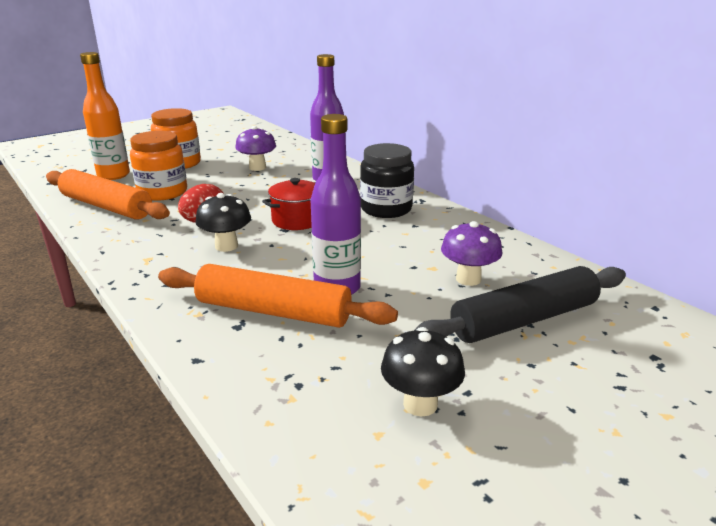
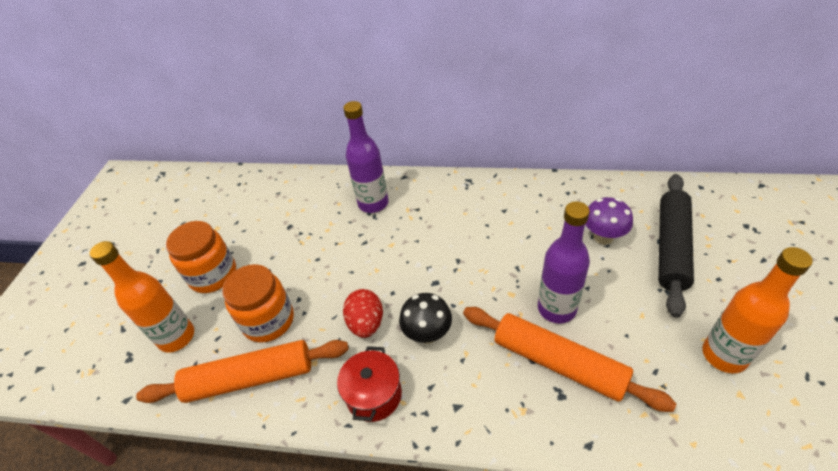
camera: 40 degrees left, 20 degrees up
(257, 167) = (294, 229): purple mushroom -> none
(273, 311) = (558, 363): orange rolling pin -> orange rolling pin turned 60 degrees clockwise
(297, 220) = (427, 266): red pot -> red pot (374, 395)
(386, 209) = (463, 207): black jar -> none
(420, 404) = (724, 355): black mushroom -> orange bottle

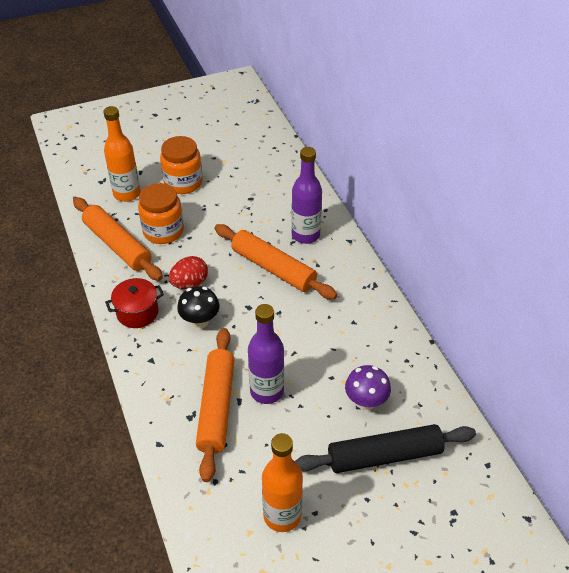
camera: 55 degrees right, 0 degrees up
(397, 243) = (273, 268): none -> orange rolling pin

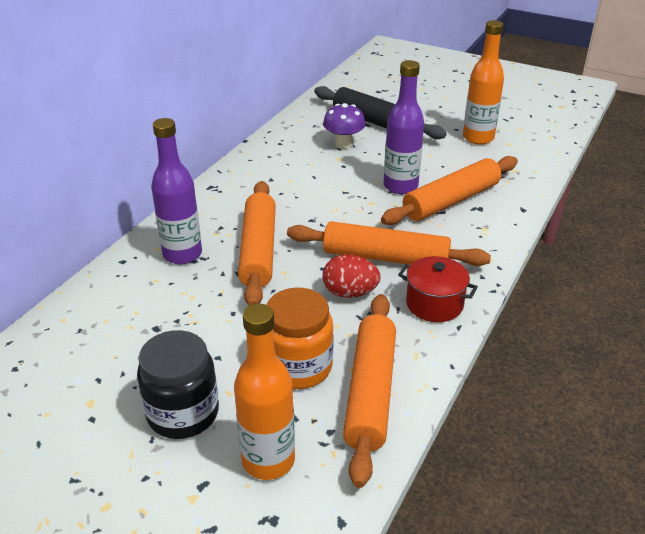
camera: 130 degrees left, 10 degrees down
(183, 183) = (183, 413): orange jar -> black jar
(200, 321) = (385, 257): black mushroom -> orange rolling pin

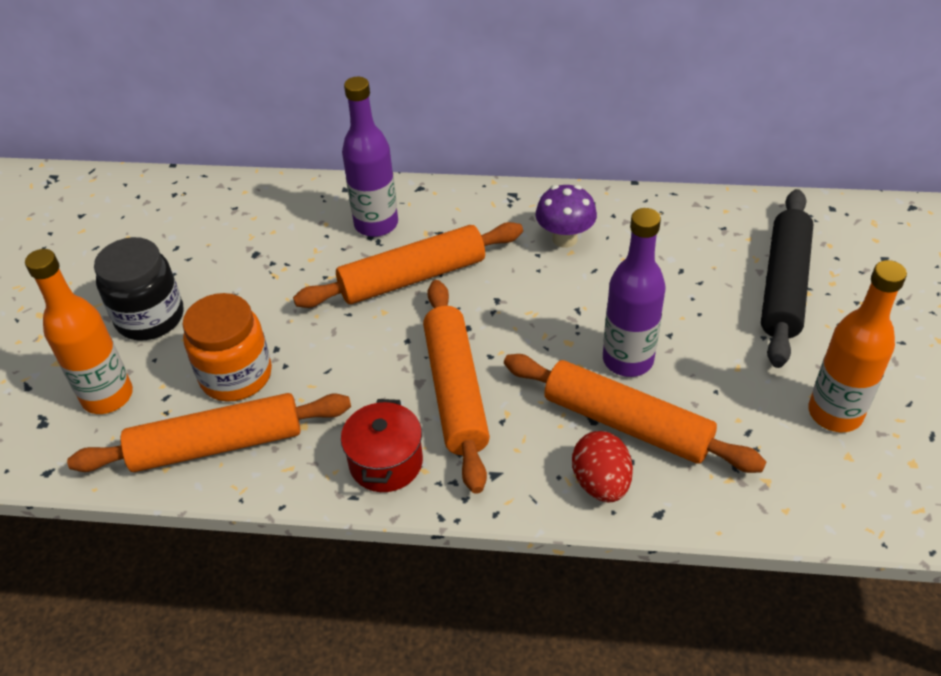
camera: 70 degrees right, 10 degrees up
(343, 144) = (695, 271): purple mushroom -> purple mushroom (564, 238)
(350, 293) = (372, 378): red egg -> red egg (601, 483)

